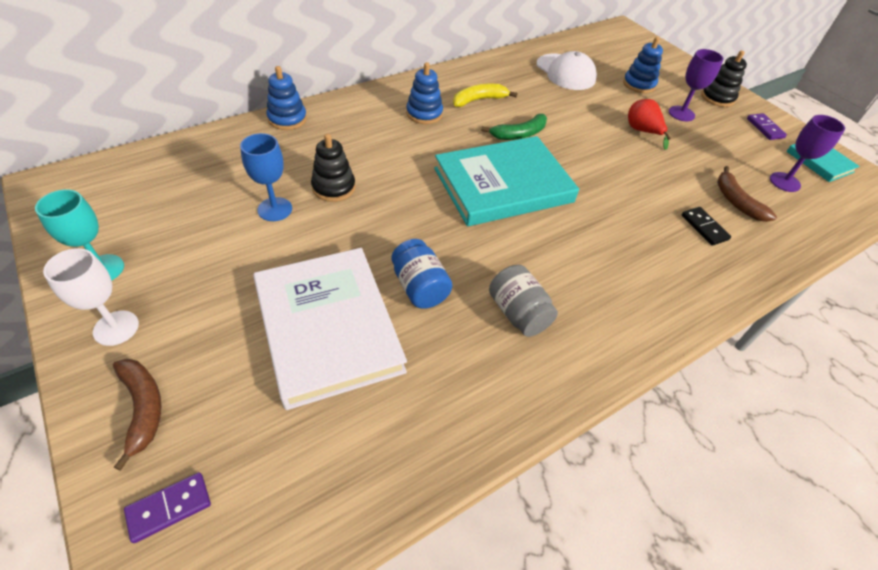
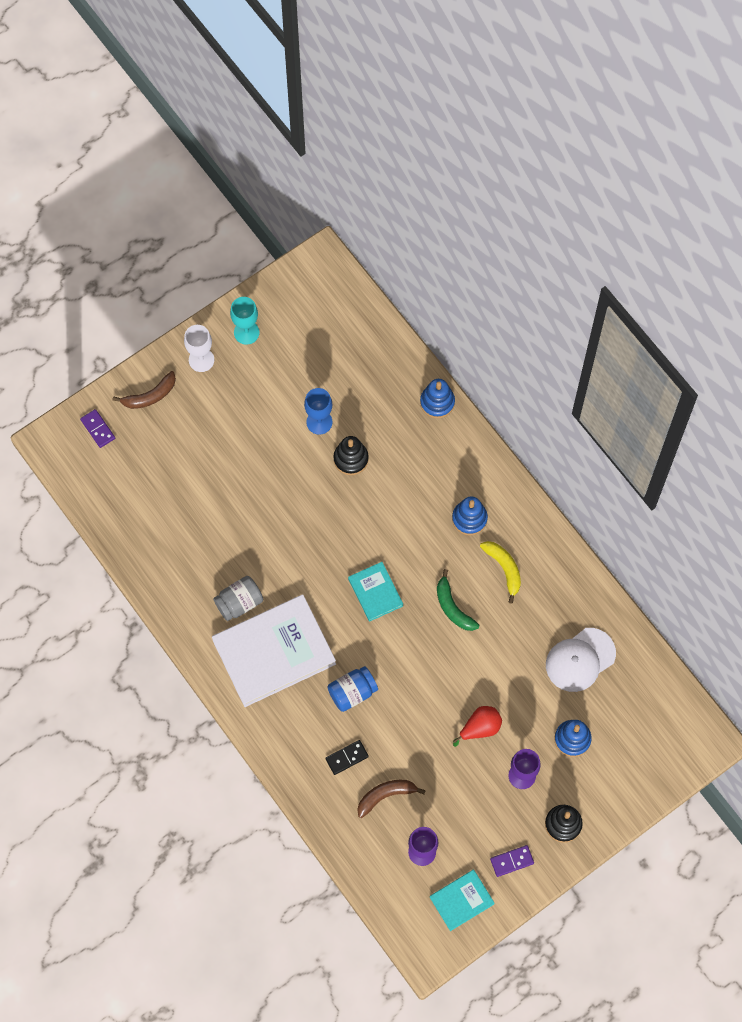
camera: 90 degrees right, 20 degrees up
(328, 327) = (214, 482): white book -> white book (274, 652)
(420, 287) = (255, 535): blue jar -> blue jar (352, 692)
(503, 185) = (375, 592): turquoise book -> turquoise book, size x0.50

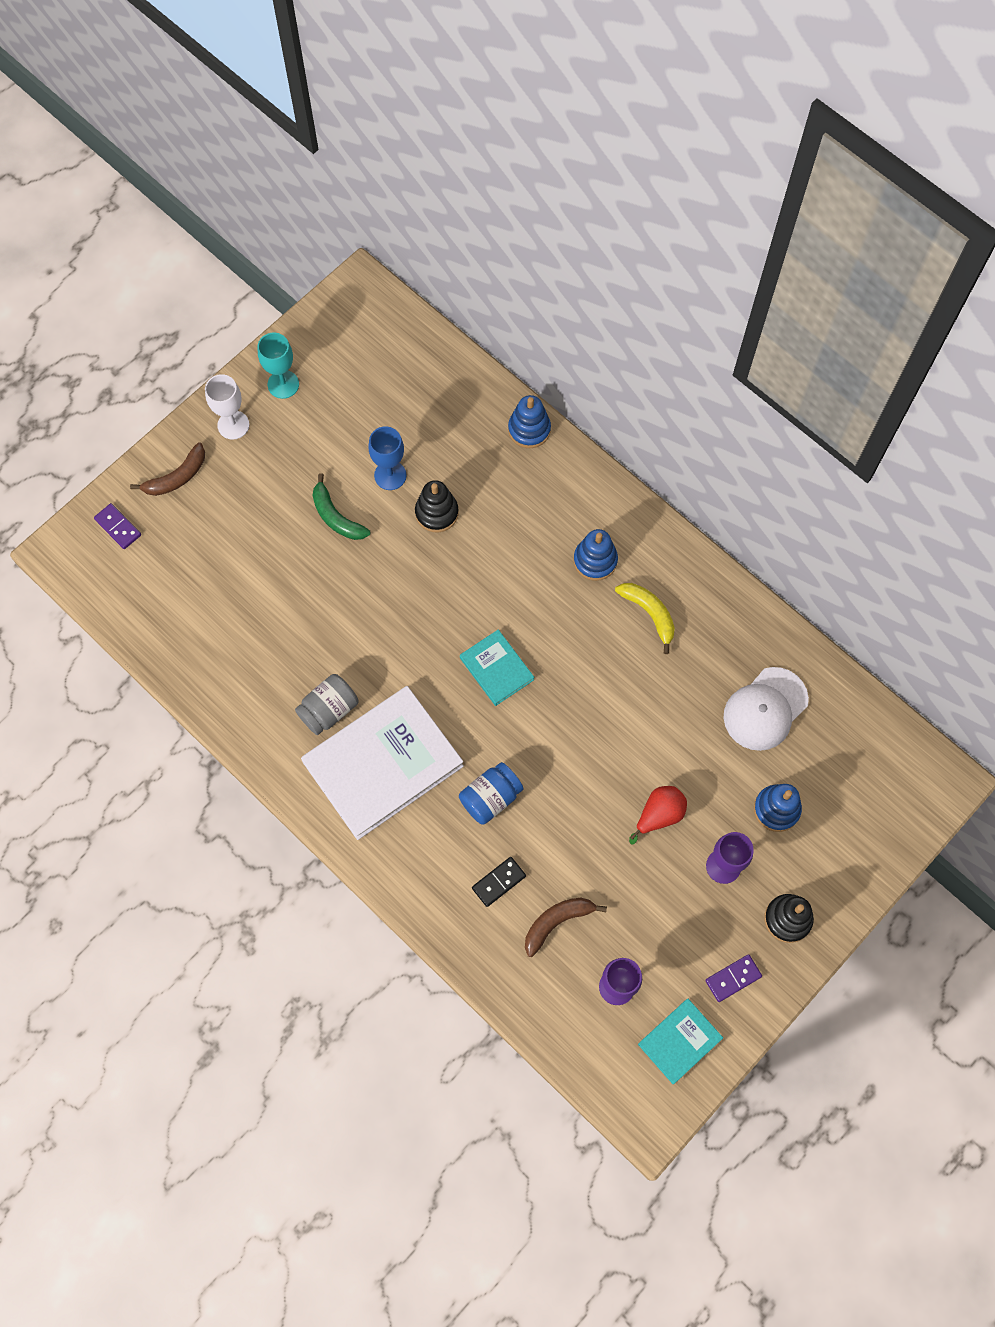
camera: 10 degrees left, 0 degrees up
(453, 607) = (596, 671): green banana -> green banana (336, 517)

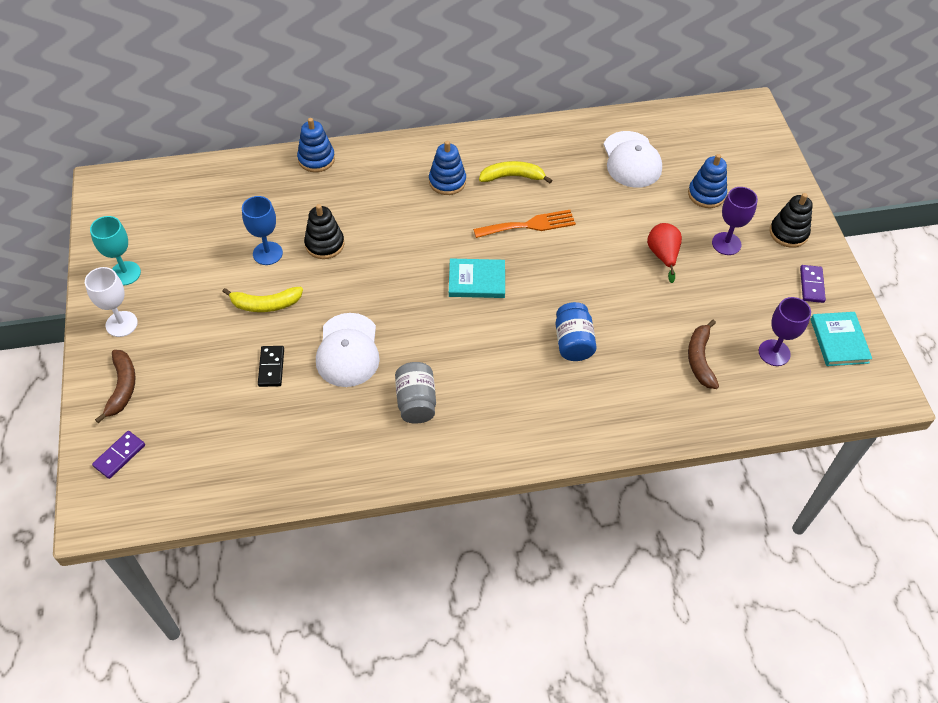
camera: 55 degrees left, 15 degrees down
(118, 527) = (119, 455): purple domino -> purple domino turned 45 degrees counterclockwise
(336, 517) = (266, 304): green banana -> yellow banana
(339, 618) = (348, 350): none -> white cap
(383, 764) = (491, 393): white book -> none
(498, 882) = (642, 376): black domino -> black domino (271, 367)
(599, 670) = (529, 225): none -> orange fork

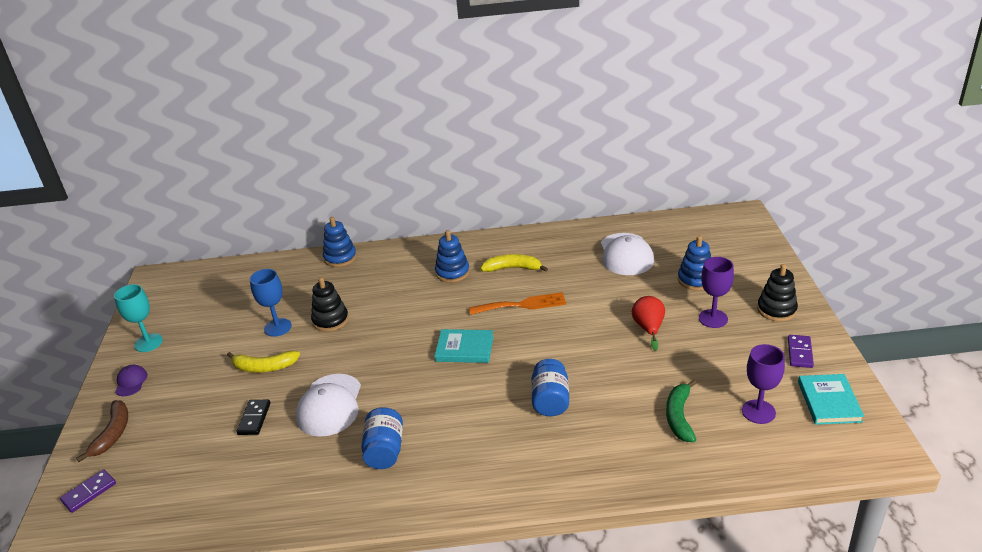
camera: 10 degrees right, 20 degrees down
(121, 324) = (131, 382): white goblet -> purple cap
(416, 402) = (385, 450): grey jar -> blue jar
(700, 359) = (679, 417): brown banana -> green banana

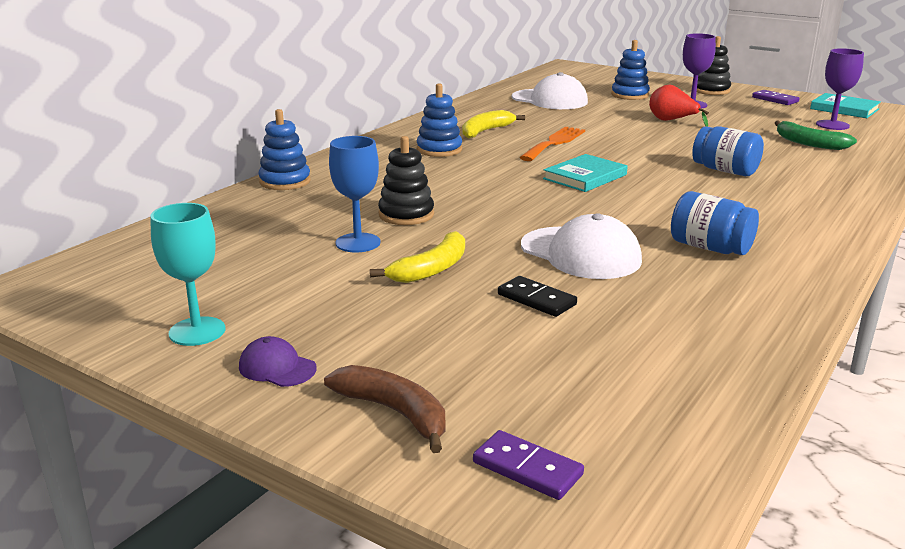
camera: 55 degrees left, 10 degrees down
(89, 492) = (527, 469): purple domino -> purple domino turned 45 degrees counterclockwise

